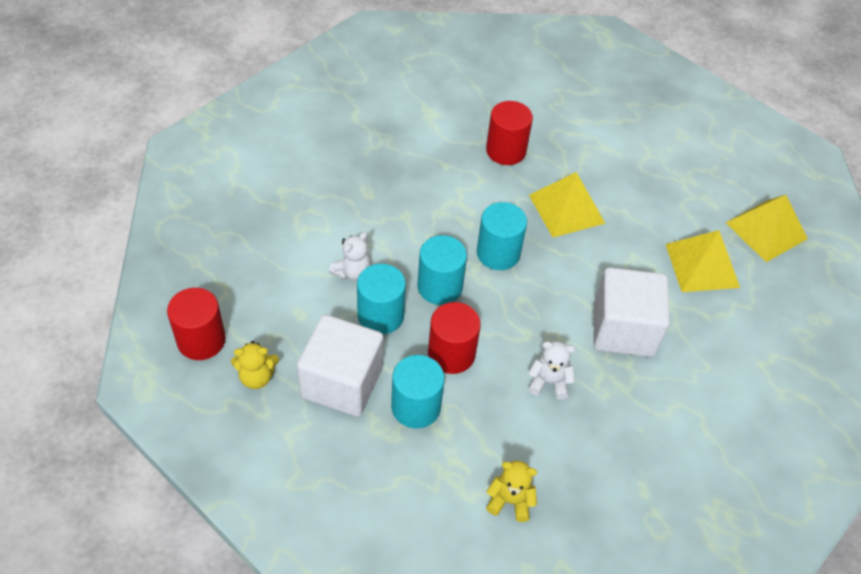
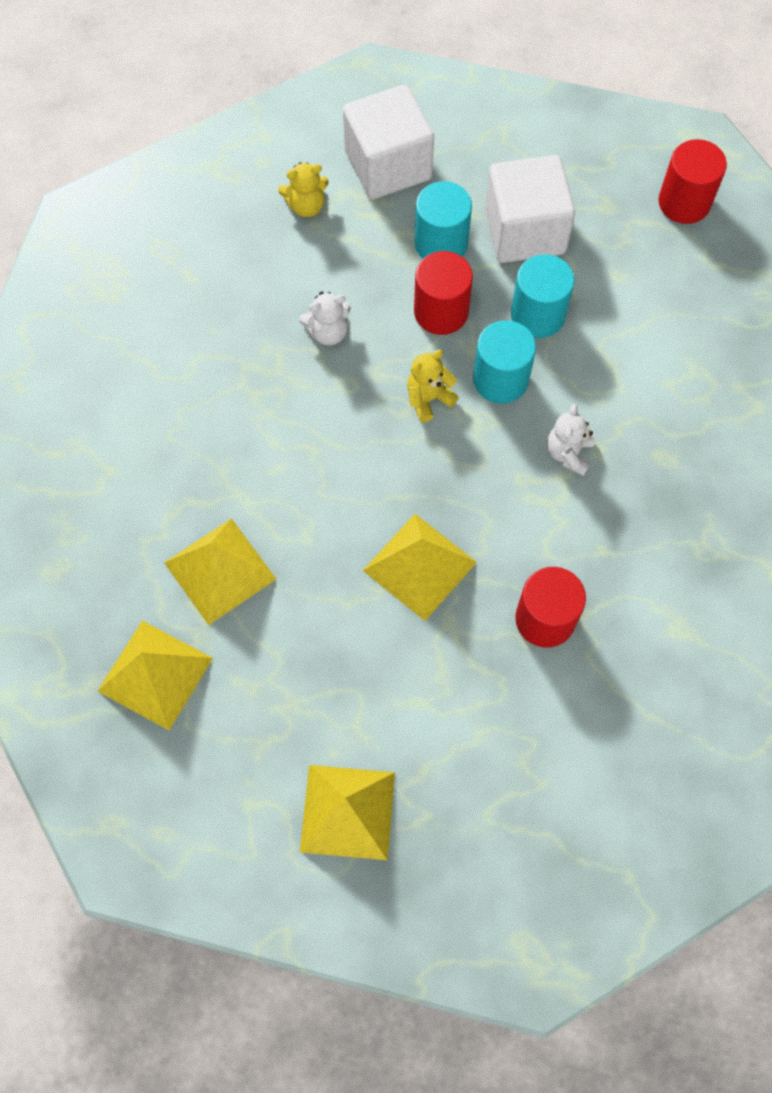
camera: 155 degrees right, 15 degrees up
(257, 377) = (605, 196): yellow teddy bear -> yellow teddy bear (428, 399)
(352, 272) = (602, 348): white teddy bear -> white teddy bear (568, 453)
(498, 253) = (464, 456): turquoise cylinder -> none
(623, 329) = (278, 433): white cube -> white cube (388, 165)
(673, 123) = (347, 811): none -> yellow pyramid

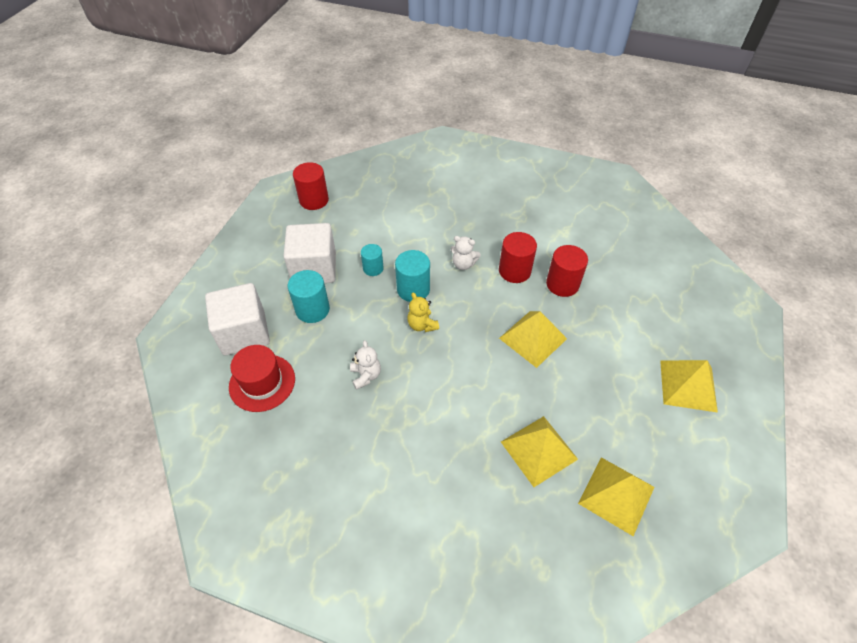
camera: 85 degrees left, 15 degrees down
(306, 206) = (262, 382): yellow teddy bear -> red hat
(441, 312) = (362, 314): red cylinder -> red cylinder (514, 271)
(537, 315) = (373, 268): turquoise cylinder -> turquoise cylinder, size x0.64

